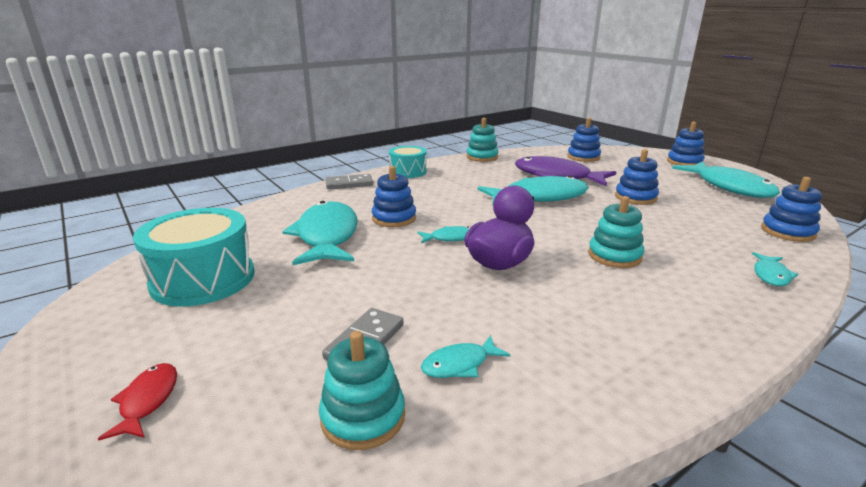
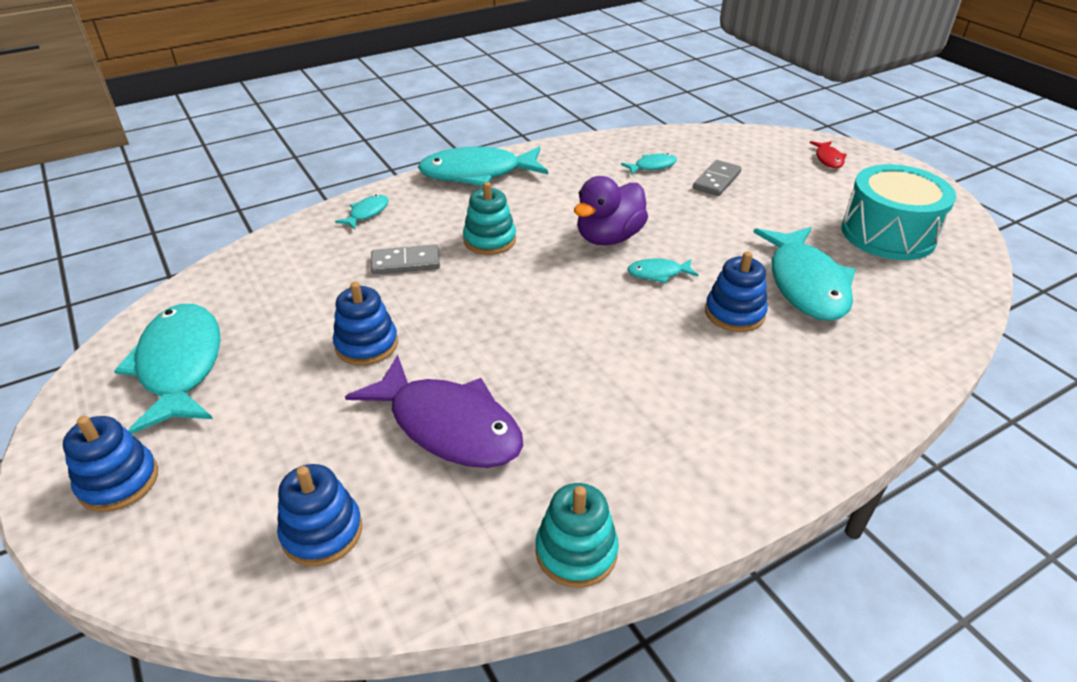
camera: 175 degrees left, 15 degrees up
(349, 184) = (848, 420): grey domino -> grey domino (406, 262)
(363, 417) = (704, 148): turquoise stacking toy -> none
(408, 172) = (749, 469): turquoise drum -> none
(539, 197) = (516, 353): turquoise fish -> turquoise fish (477, 173)
(787, 232) = (261, 263): blue stacking toy -> none

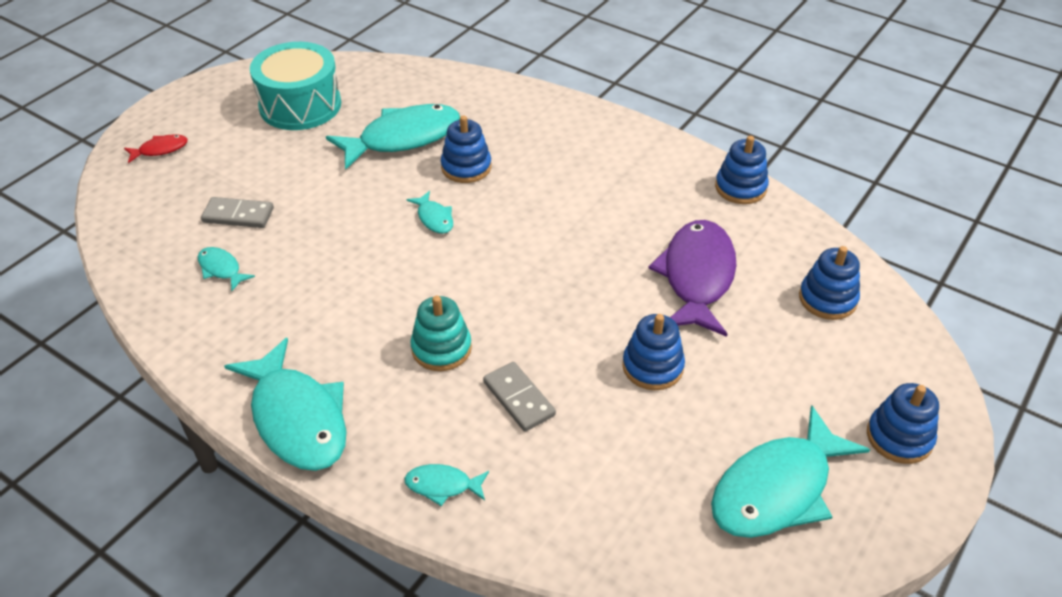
camera: 115 degrees left, 5 degrees up
(576, 551) = (740, 188): turquoise stacking toy -> blue stacking toy
(609, 237) = (390, 263): purple duck -> none

